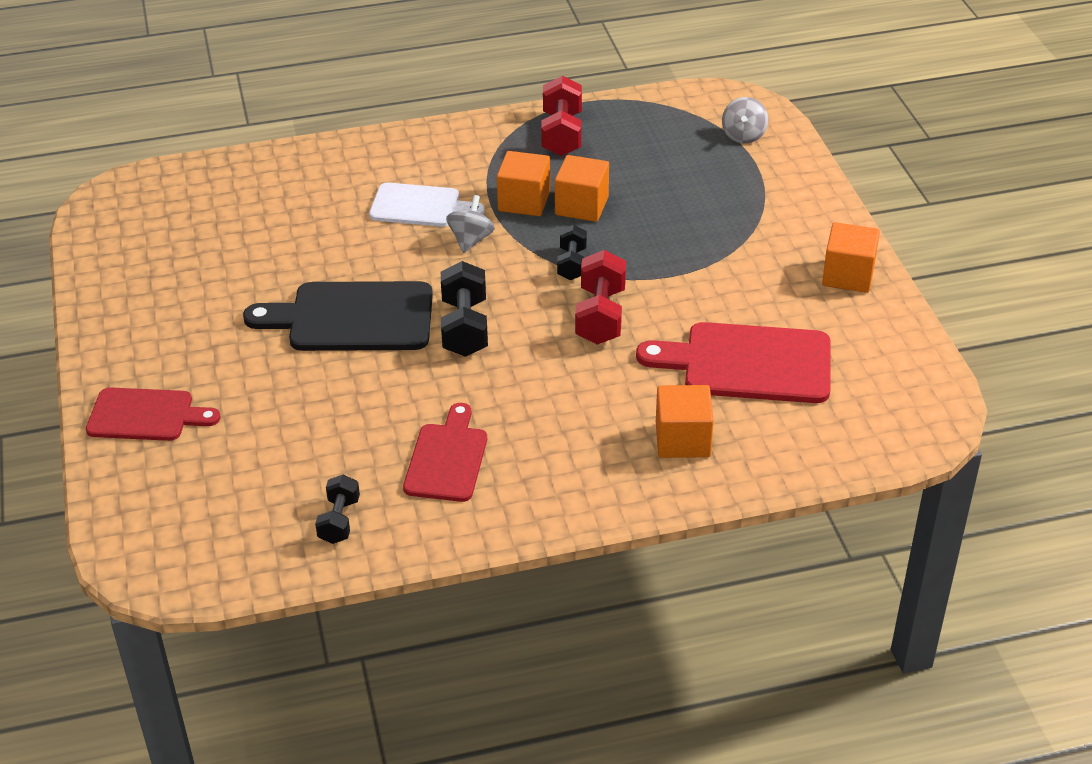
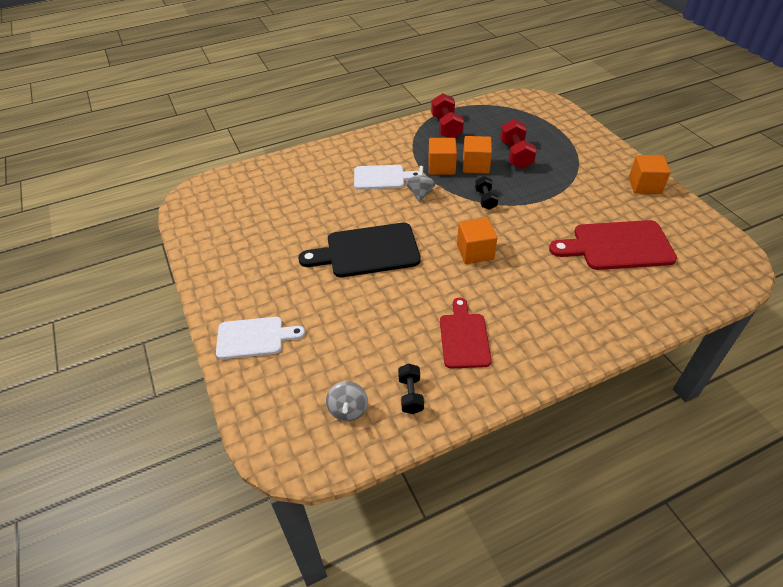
camera: 10 degrees left, 5 degrees up
(146, 415) = (254, 338): red cutting board -> white cutting board
(464, 327) = (438, 247): black dumbbell -> none
(600, 316) = (516, 229): red dumbbell -> red dumbbell (515, 155)
(682, 440) = (604, 301): orange cube -> orange cube (475, 252)
(743, 136) = (546, 116): grey spinning top -> grey spinning top (348, 410)

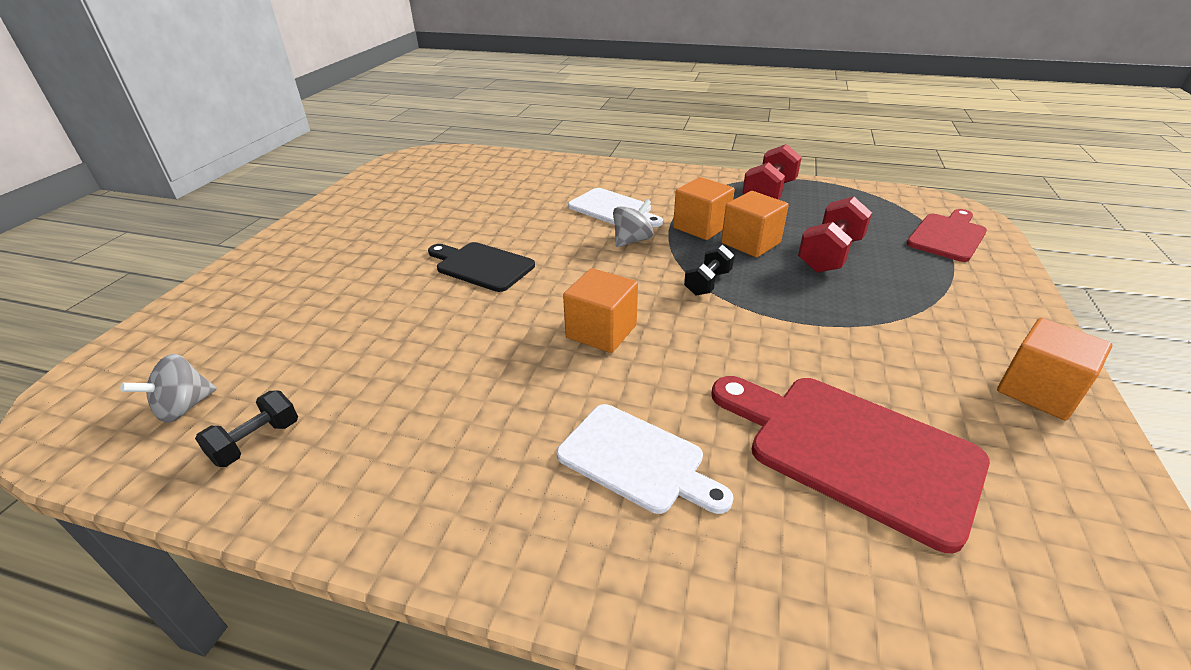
camera: 40 degrees right, 10 degrees down
(254, 338) = (254, 283): white cutting board -> white cutting board (636, 460)
(367, 251) = (481, 266): black cutting board -> black cutting board, size x0.65
(464, 337) = (424, 420): red cutting board -> red cutting board (948, 236)

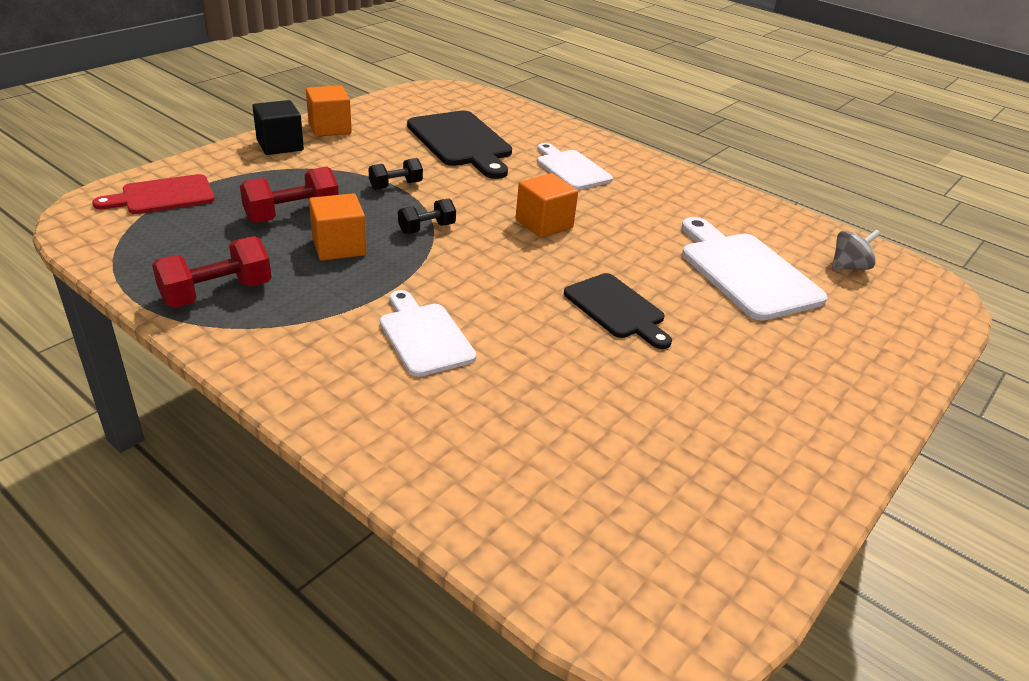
camera: 160 degrees left, 0 degrees up
(256, 442) = (787, 234): black dumbbell -> black dumbbell (396, 185)
(343, 348) = (745, 272): none -> white cutting board
(632, 240) = (446, 287): grey spinning top -> none
(701, 227) = (359, 278): orange cube -> none
(852, 450) = (461, 142): red cutting board -> black cutting board
(1010, 330) = (280, 145): none -> black cube

